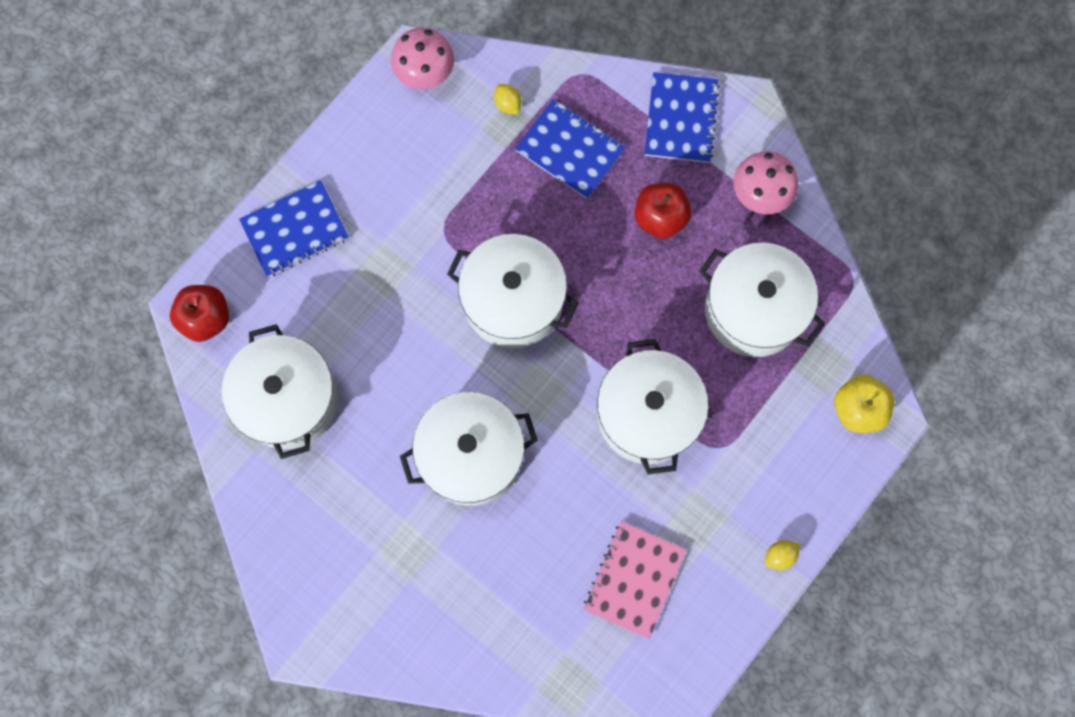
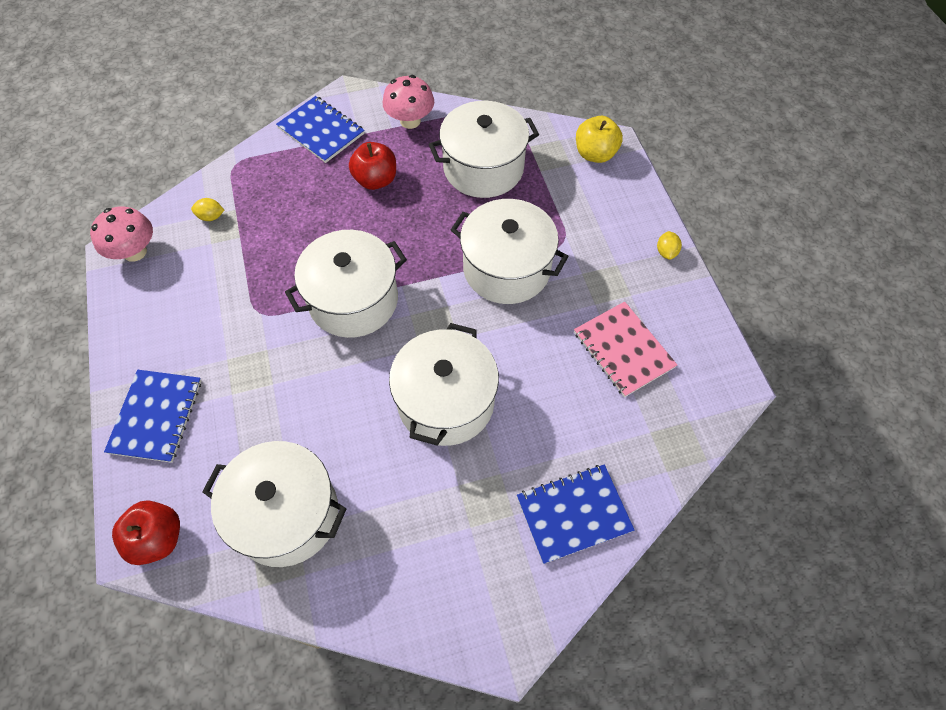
camera: 55 degrees left, 15 degrees down
(570, 150) = (280, 201): blue notebook -> blue notebook (573, 514)

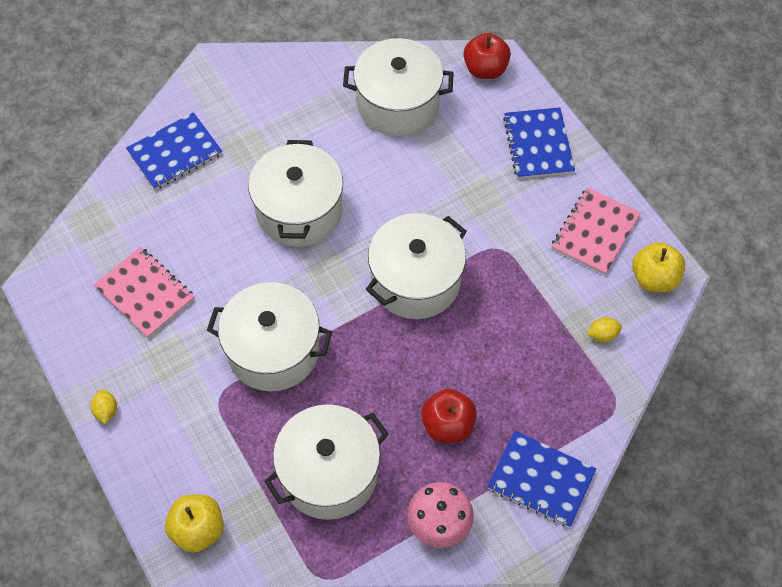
camera: 165 degrees right, 0 degrees up
(135, 252) = (654, 278): pink mushroom -> yellow apple
(159, 306) = (595, 232): none -> pink notebook

